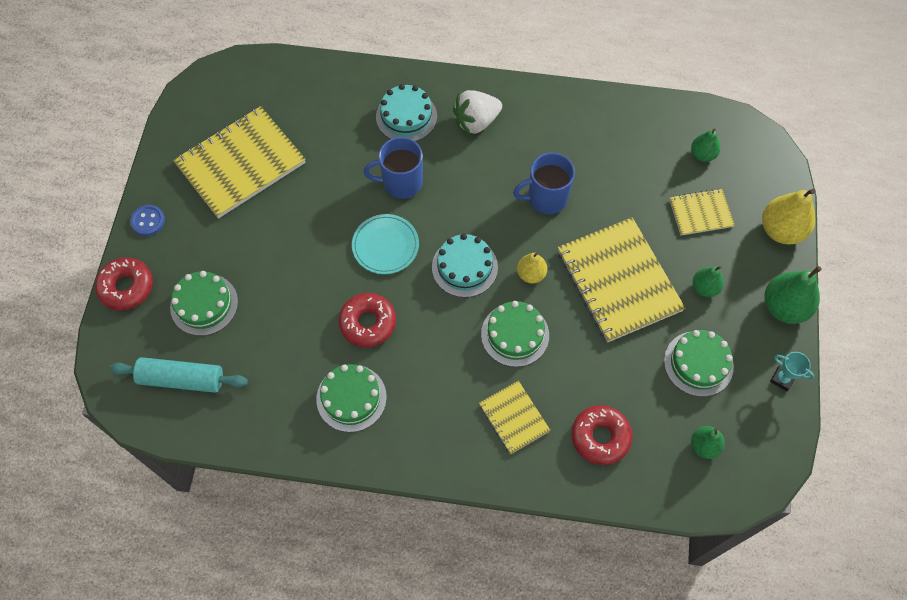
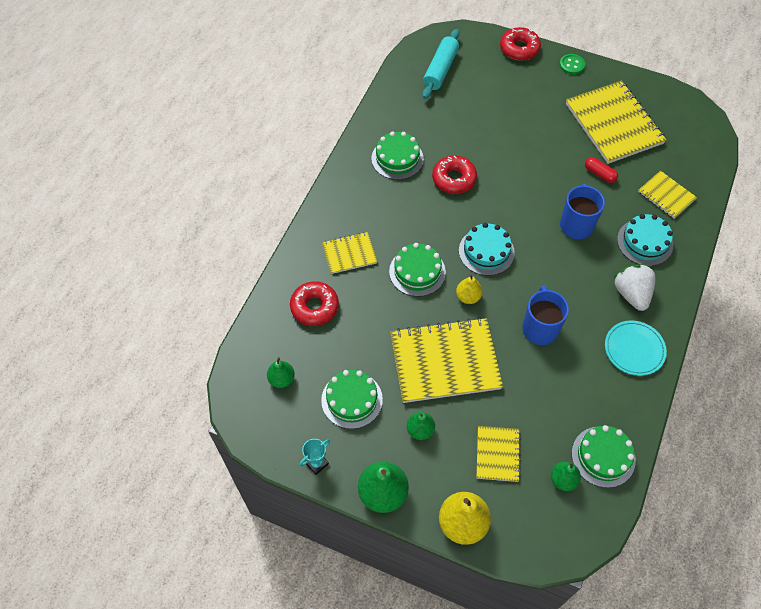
camera: 105 degrees right, 5 degrees down
(148, 221) = (572, 65): blue button -> green button
(204, 304) = (495, 88): green cake -> green cake (603, 456)
(322, 169) = (599, 174): none -> red capsule
(337, 102) = (666, 195): none -> yellow notebook
(385, 245) = (518, 202): turquoise plate -> turquoise plate (634, 349)

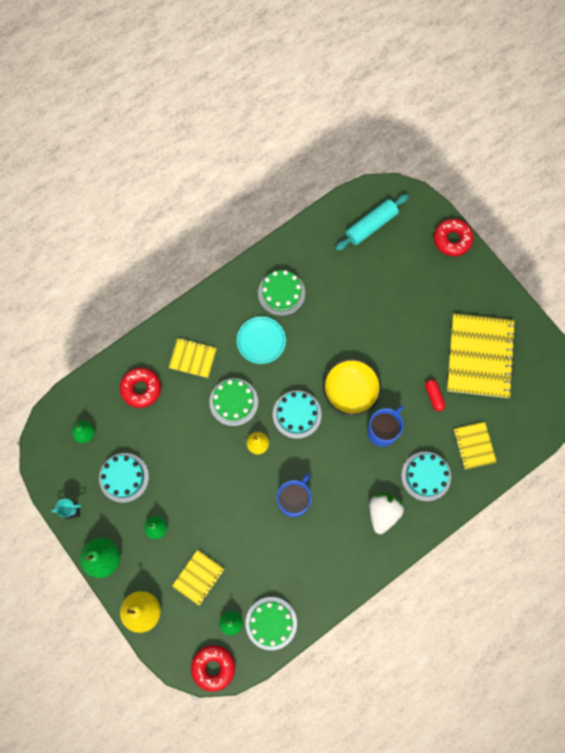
camera: 30 degrees right, 15 degrees up
(352, 399) = (124, 477): green cake -> turquoise cake
(445, 362) = (207, 486): yellow notebook -> none
(454, 179) = (314, 336): red donut -> red donut (213, 667)
(521, 206) = (351, 390): none -> yellow bowl
(572, 65) = (486, 280): green button -> none
(634, 349) = (352, 557): turquoise plate -> turquoise plate (261, 341)

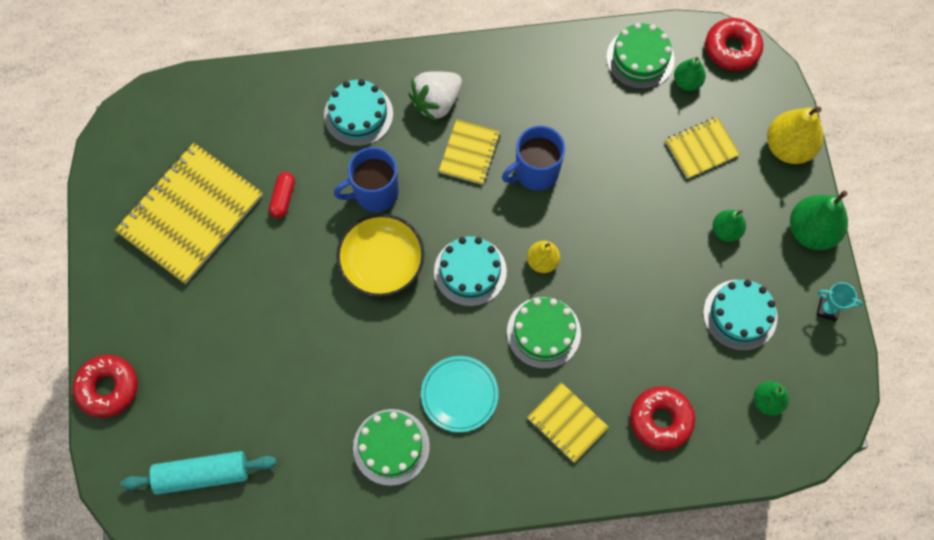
camera: 150 degrees left, 5 degrees down
(474, 446) = (277, 116): yellow notebook -> yellow notebook (469, 153)

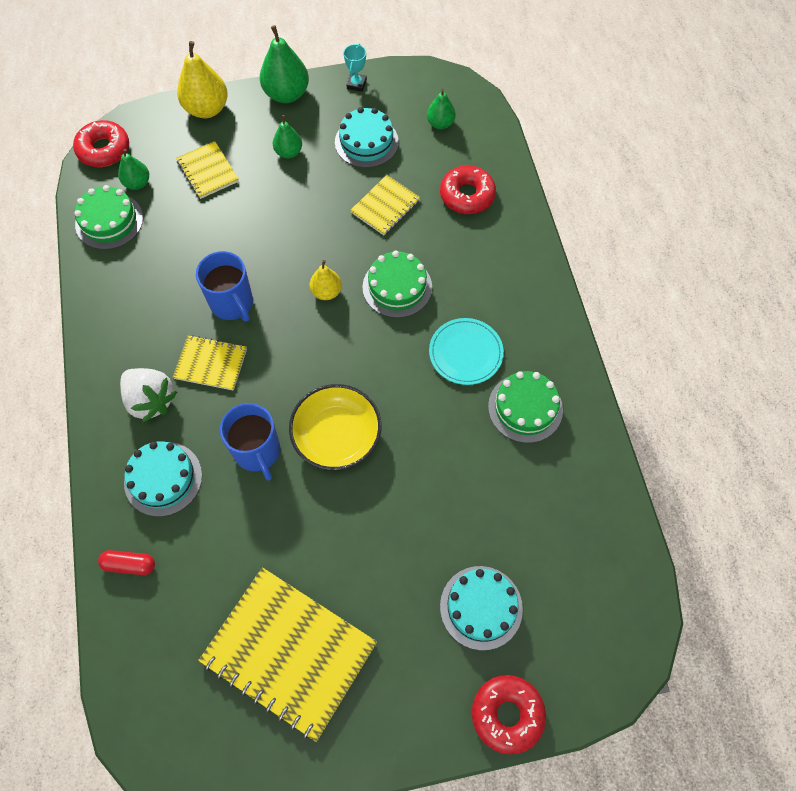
camera: 95 degrees left, 5 degrees down
(202, 474) = (584, 588): turquoise rolling pin -> none
(283, 198) = (266, 547): red capsule -> red capsule (129, 564)
(470, 271) = (340, 353): turquoise cake -> turquoise cake (481, 607)
(567, 423) = (480, 264): yellow notebook -> yellow notebook (385, 206)

